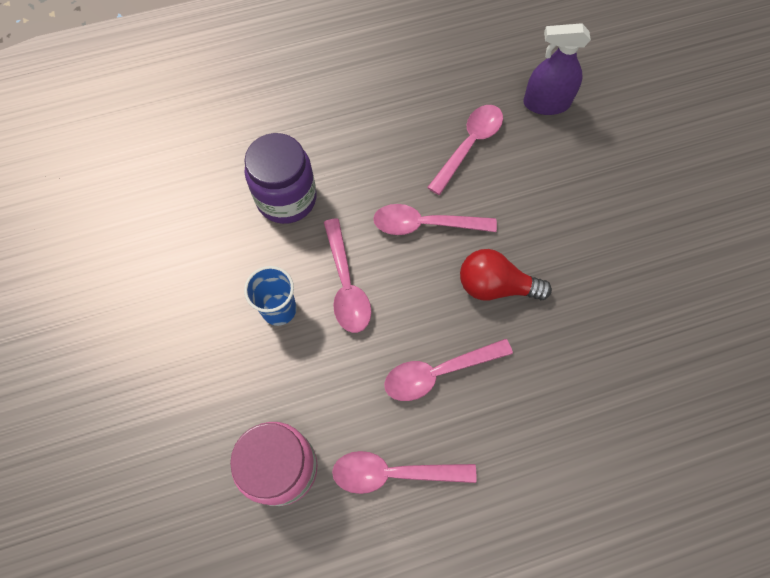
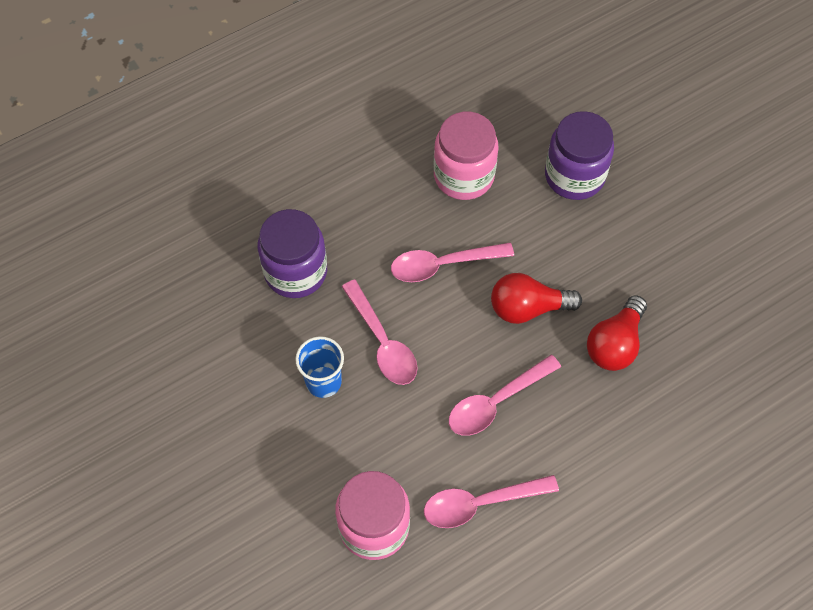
camera: 15 degrees left, 5 degrees down
(469, 146) = (464, 176): pink spoon -> pink jar
(546, 103) = (529, 115): purple spray bottle -> none
(573, 343) = (615, 344): none -> red light bulb
(575, 169) = (574, 176): none -> purple jar

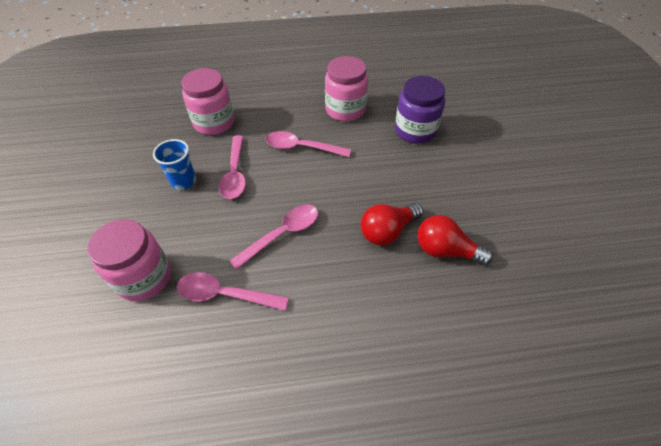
camera: 25 degrees right, 10 degrees down
(296, 272) = (214, 122): purple jar -> pink jar
(496, 402) = (282, 234): pink spoon -> pink spoon turned 150 degrees clockwise
(528, 308) = (340, 188): red light bulb -> red light bulb (445, 250)

